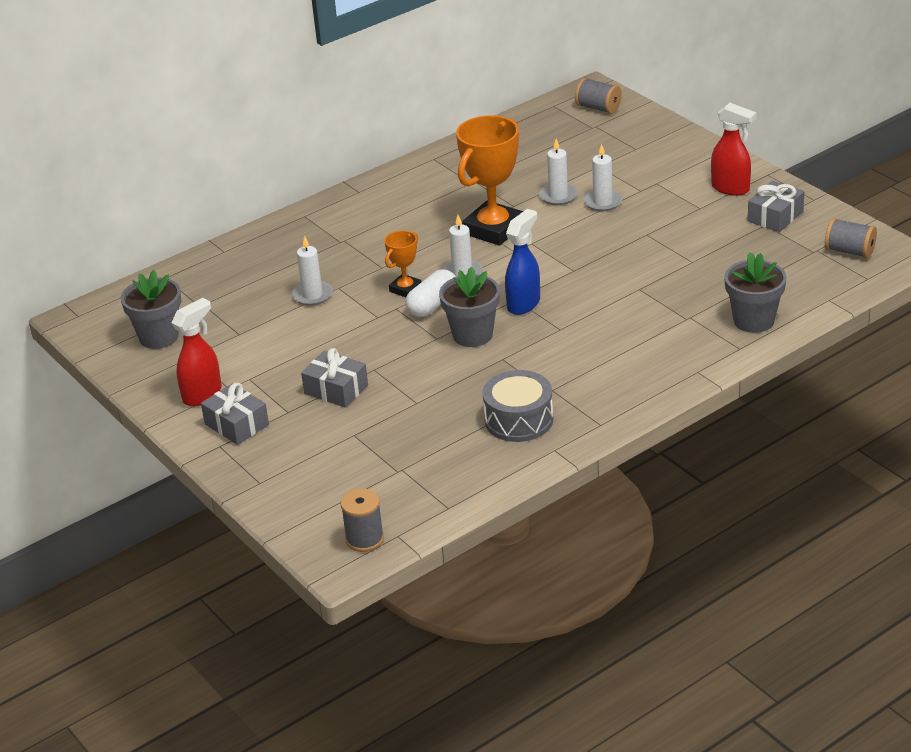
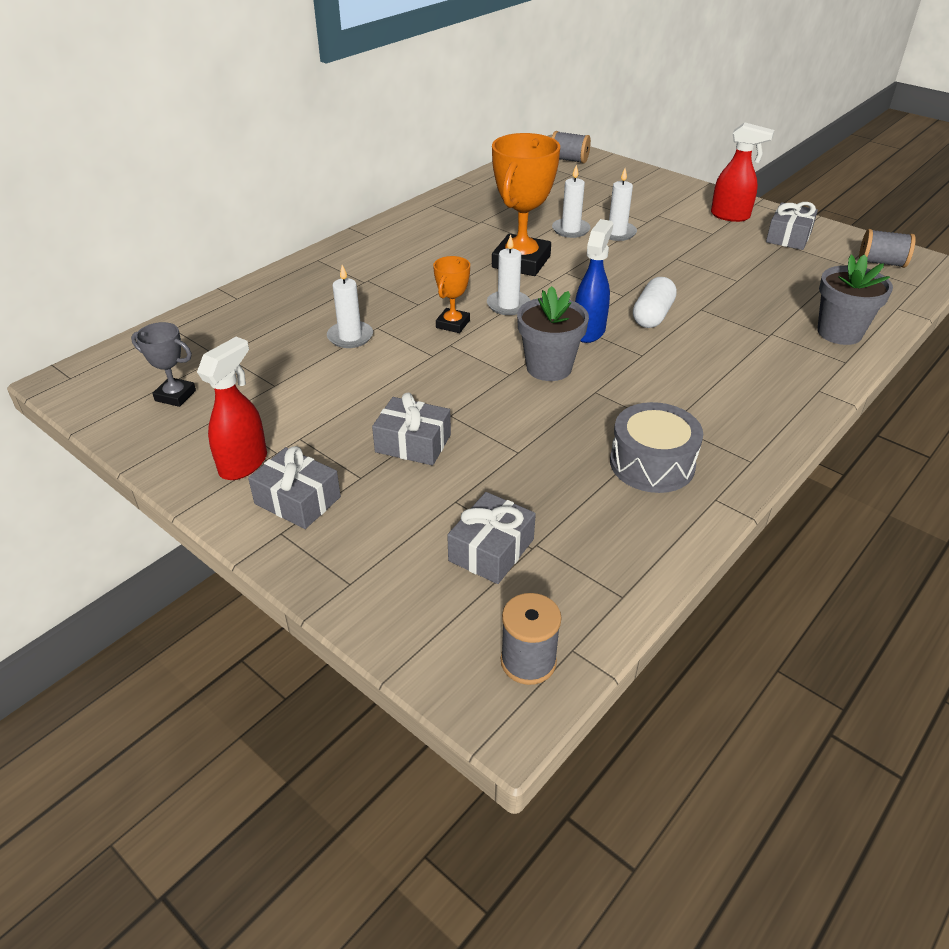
camera: 15 degrees left, 5 degrees up
(159, 337) = (175, 395): grey flower pot -> grey trophy
(367, 470) = (491, 550): none -> grey gift
(432, 305) = (490, 338): white capsule -> white capsule (652, 315)

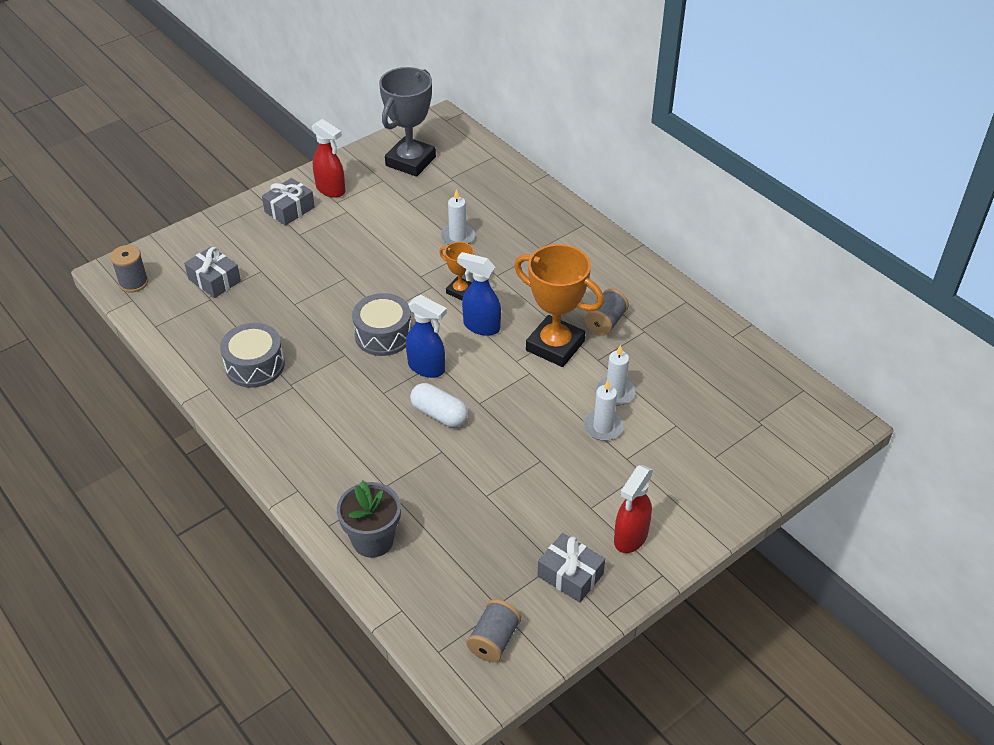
camera: 100 degrees right, 5 degrees up
(175, 395) = (410, 161): grey trophy -> grey trophy, size x1.97
(413, 443) = (322, 258): grey gift -> none
(508, 305) = (481, 326): white candle -> blue spray bottle
(549, 367) = (383, 335): grey flower pot -> grey drum
(568, 160) = (802, 427): grey spool -> grey spool (605, 322)

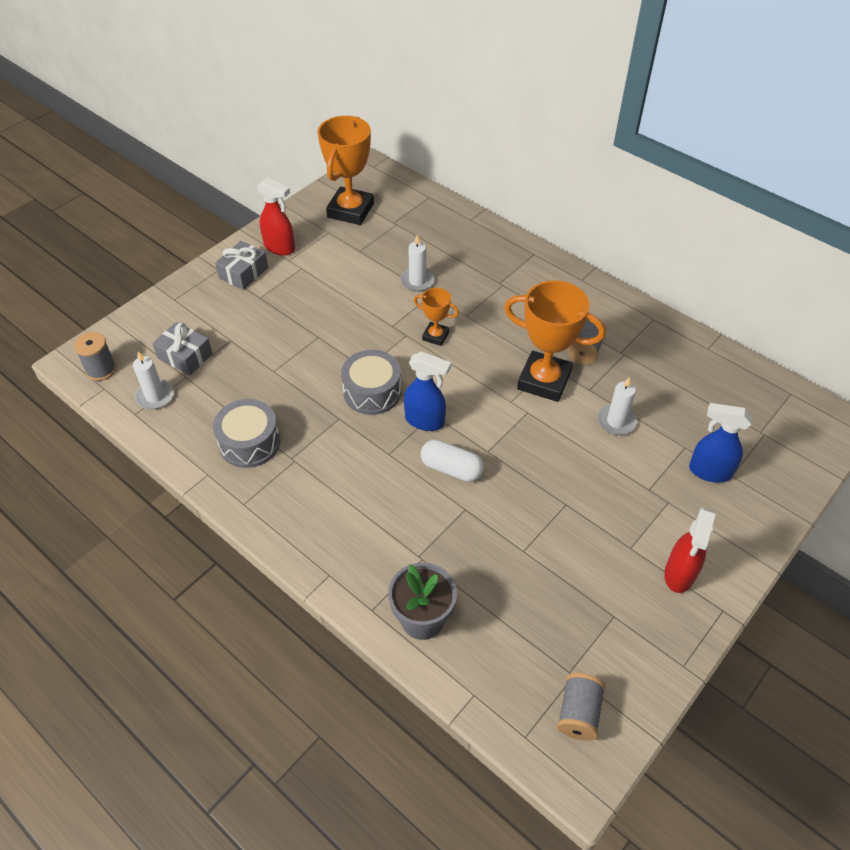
camera: 10 degrees left, 5 degrees up
(410, 161) = (350, 210): grey trophy -> orange trophy
(481, 326) = (466, 370): blue spray bottle -> blue spray bottle (709, 471)
(570, 575) = (633, 625): grey gift -> none
(603, 427) = (616, 459): white candle -> white candle (155, 396)

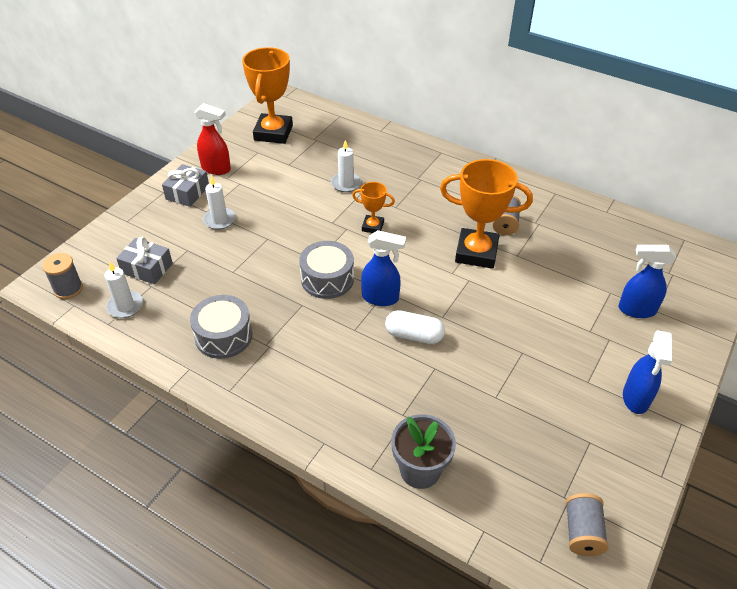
camera: 10 degrees left, 5 degrees down
(616, 421) = (547, 278): white candle -> white candle (219, 220)
(679, 574) = (636, 399): red spray bottle -> blue spray bottle

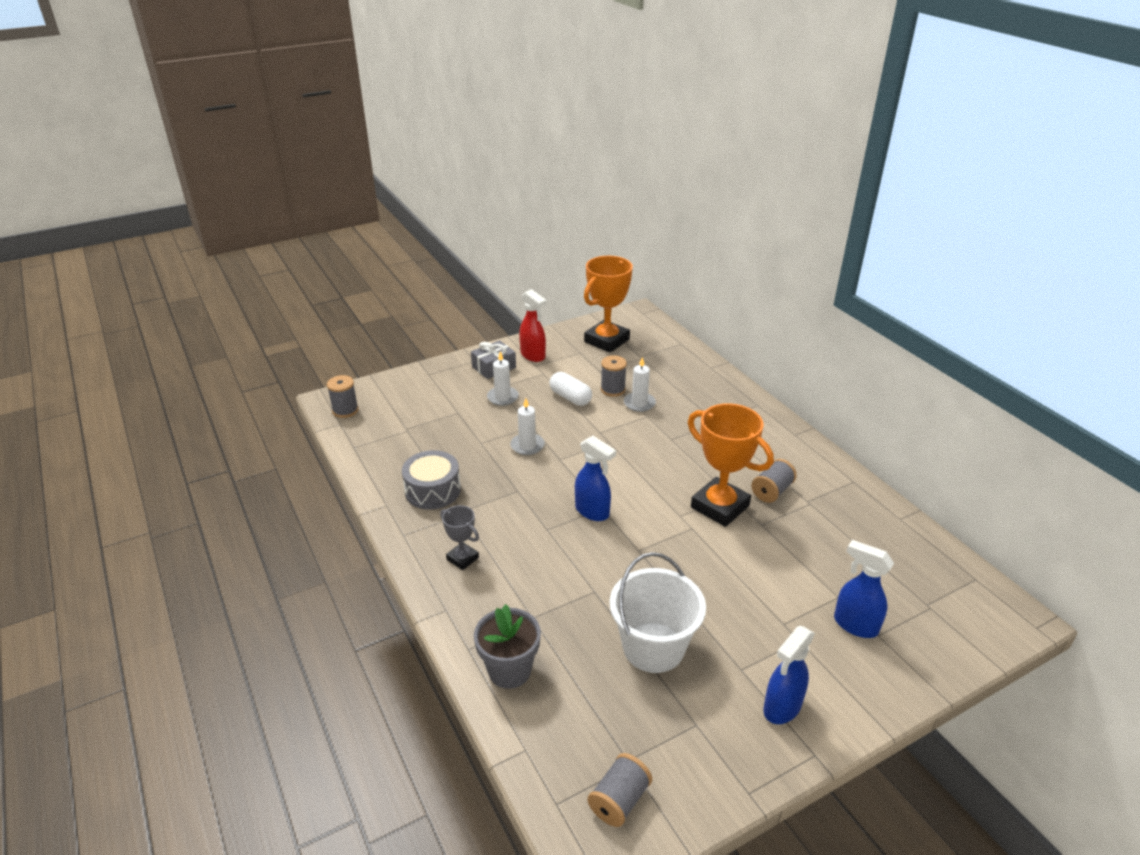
camera: 30 degrees right, 10 degrees down
(125, 306) = (376, 438): white candle -> white candle (527, 446)
(147, 268) = (415, 415): grey gift -> none
(302, 389) = (462, 558): none -> grey trophy
(313, 178) = (613, 389): none -> grey spool
(327, 279) = (556, 478): grey drum -> none
(372, 226) = (635, 448): orange trophy -> none
(414, 335) = (597, 555): white capsule -> white capsule (570, 398)
(514, 395) = (653, 647): none -> white bucket

